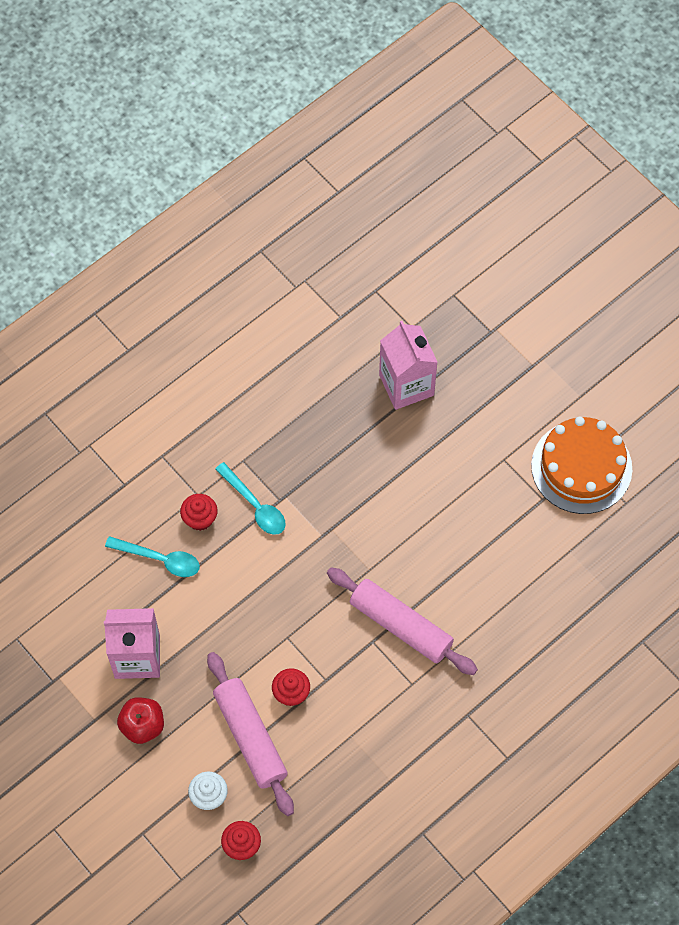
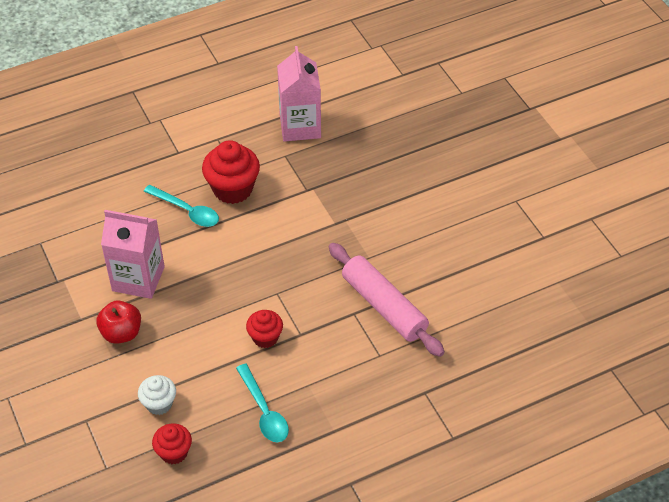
camera: 15 degrees right, 15 degrees down
(200, 519) = (232, 189): red cupcake -> red cupcake, size x1.70
(250, 737) = (215, 364): pink rolling pin -> none
(255, 505) = (284, 189): turquoise spoon -> turquoise spoon (264, 411)
(406, 385) = (444, 131): pink carton -> pink carton (300, 126)
(581, 467) = (586, 220): orange cake -> none

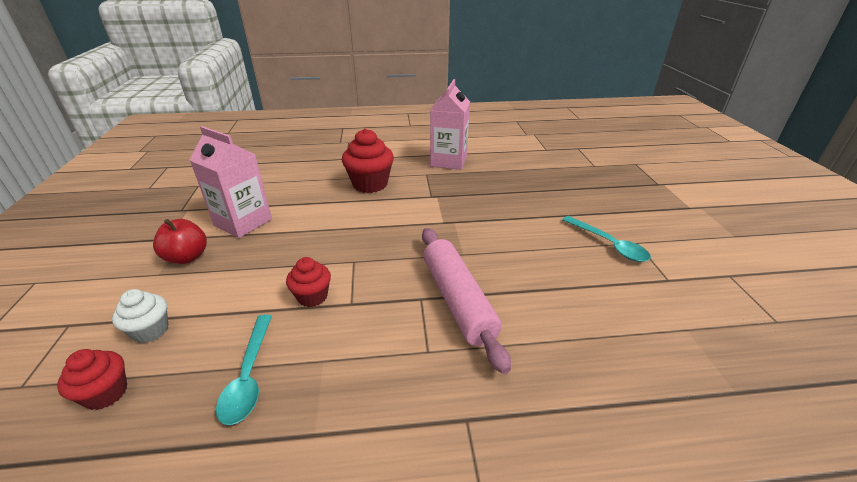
camera: 20 degrees right, 15 degrees down
(187, 211) = (323, 189): turquoise spoon -> turquoise spoon (609, 244)

